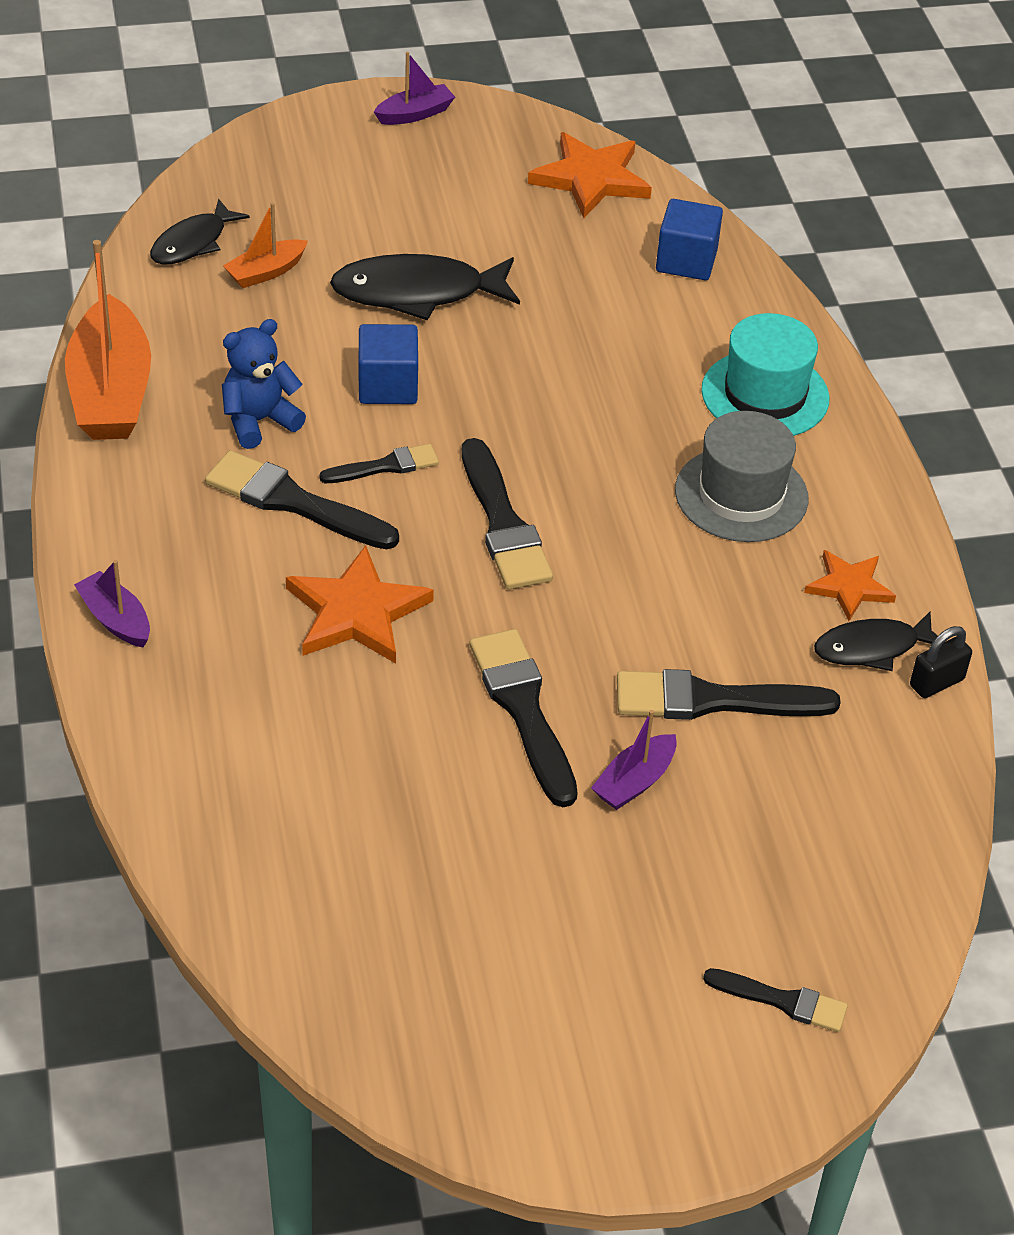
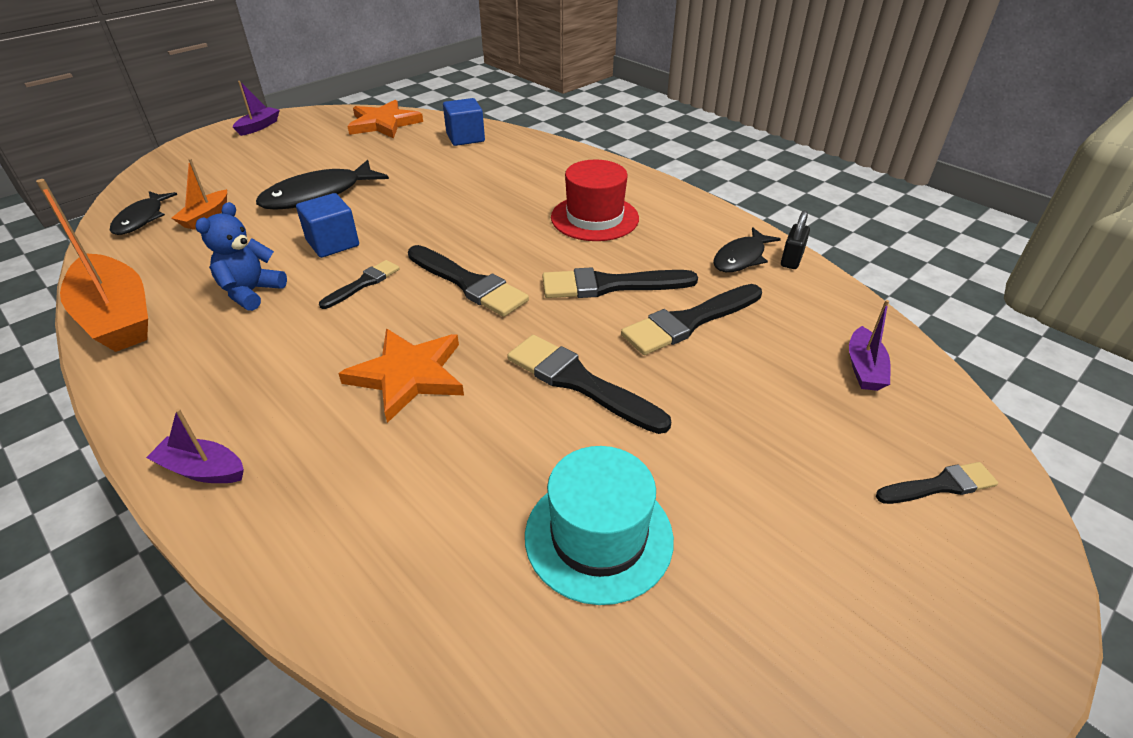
camera: 30 degrees left, 5 degrees down
(293, 502) = (310, 328): black brush -> black brush (610, 285)
(634, 782) = (694, 391): purple boat -> purple boat (864, 368)
(741, 494) = (594, 218): grey hat -> red hat
(765, 394) = (561, 174): turquoise hat -> turquoise hat (598, 536)
(849, 587) = (696, 236): orange star -> none

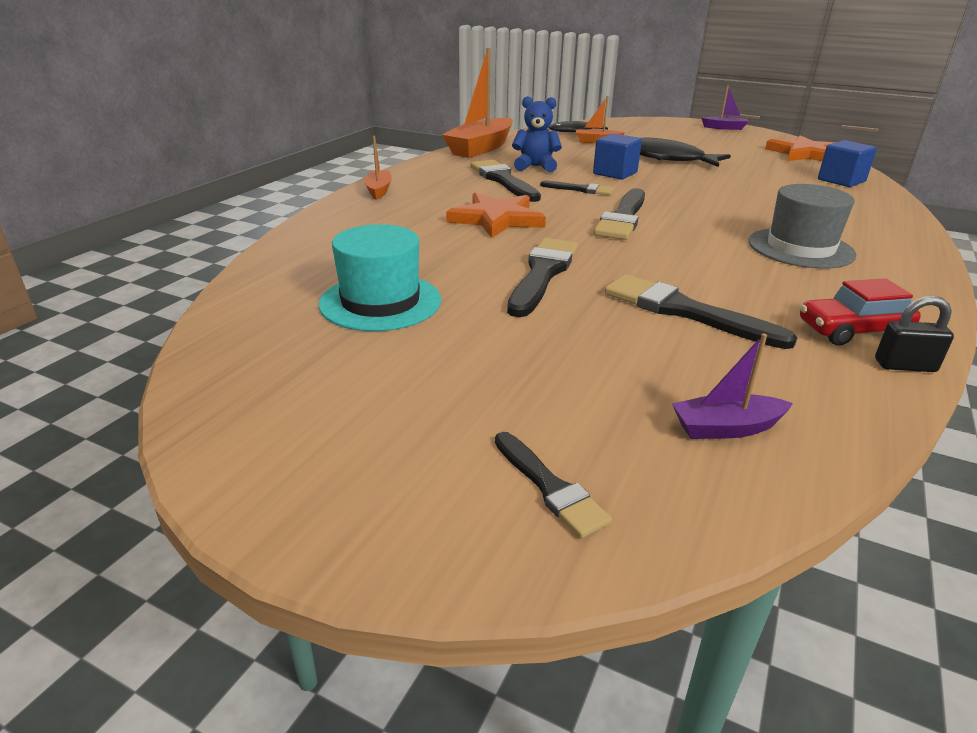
camera: 70 degrees right, 10 degrees down
(202, 470) = (378, 190): purple boat -> orange boat
(594, 218) = (800, 248): red hat -> grey hat
(610, 285) = (695, 269): black brush -> black brush (503, 180)
(741, 258) = (852, 331): black fish -> red car

